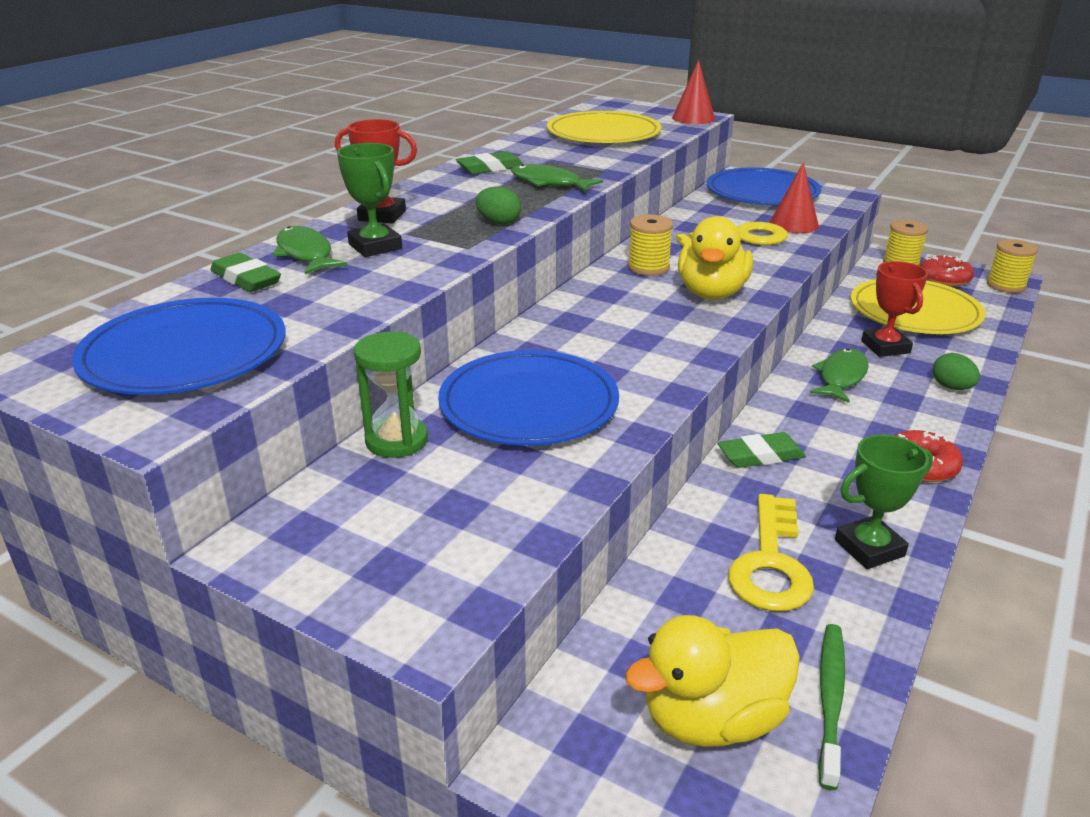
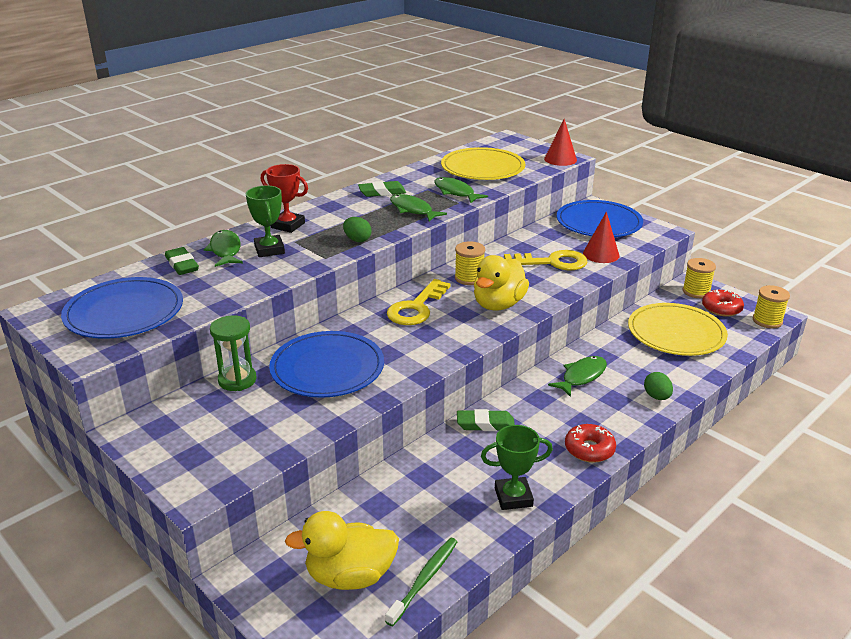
camera: 15 degrees right, 0 degrees up
(591, 160) = (455, 192): none -> green fish
(770, 563) = (444, 495): yellow key -> yellow key (416, 308)
(885, 347) = (631, 358): red trophy -> none

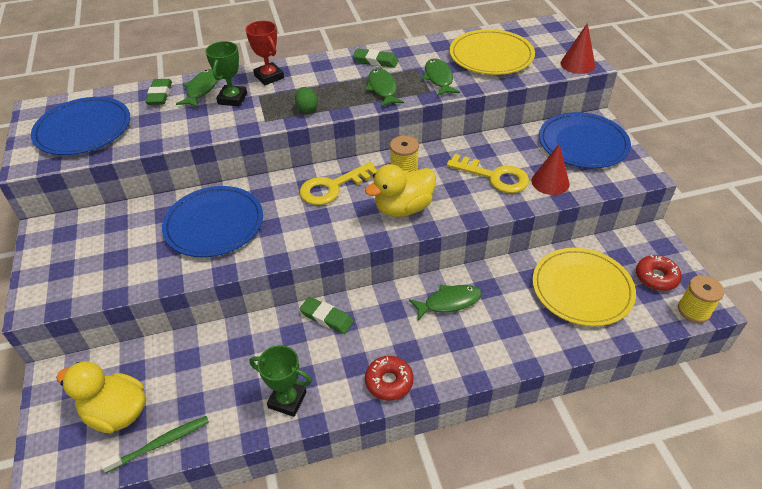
camera: 30 degrees right, 15 degrees up
(237, 380) = (145, 211): green hourglass -> none
(657, 397) = (499, 353): green egg -> none
(696, 291) = (647, 248): yellow spool -> none

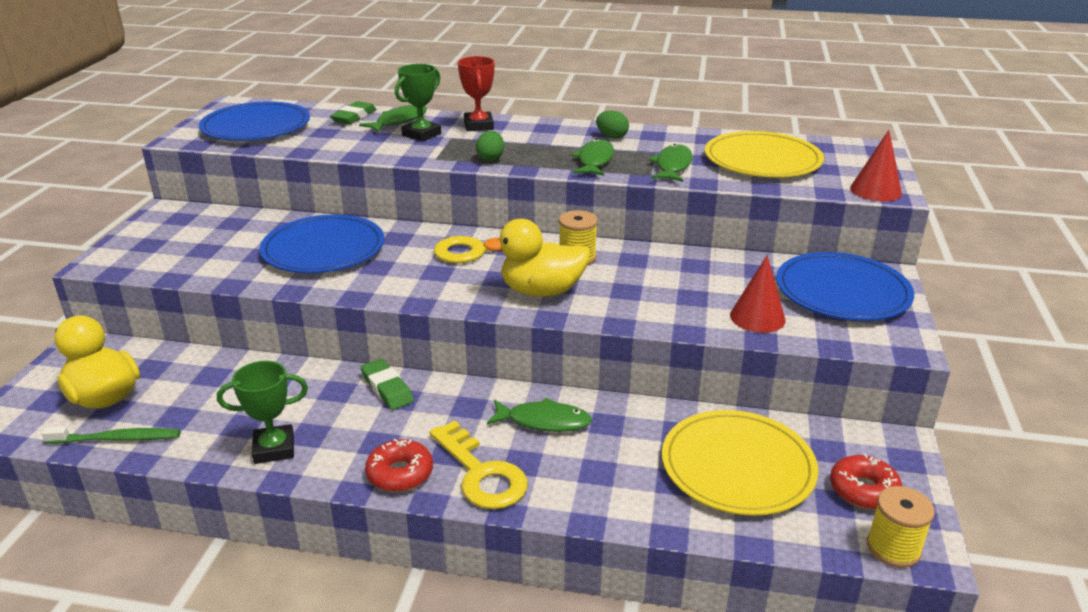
camera: 25 degrees right, 15 degrees down
(287, 400) = (274, 448): green trophy -> green trophy turned 60 degrees counterclockwise
(375, 61) = (612, 137): green eraser -> green egg
(494, 177) = (685, 292): yellow key -> yellow key (481, 473)

